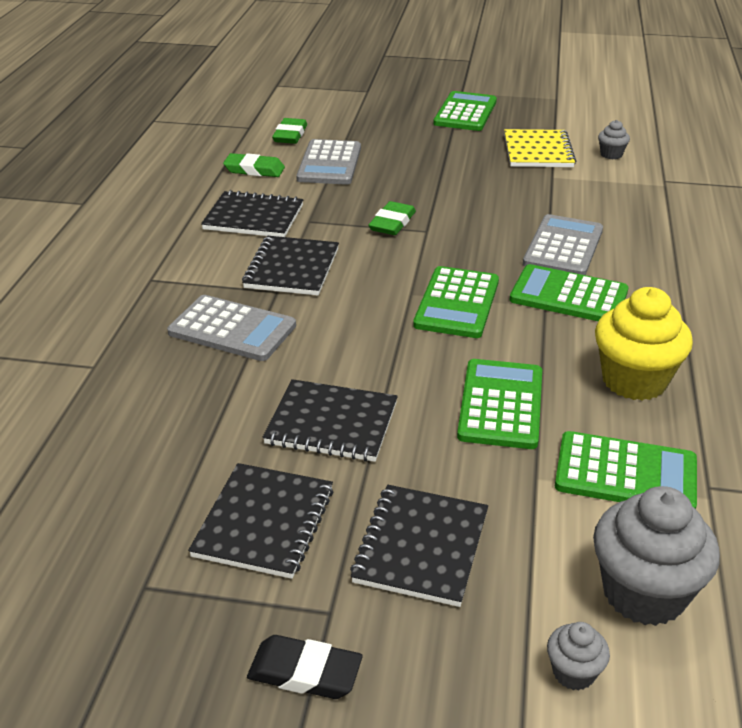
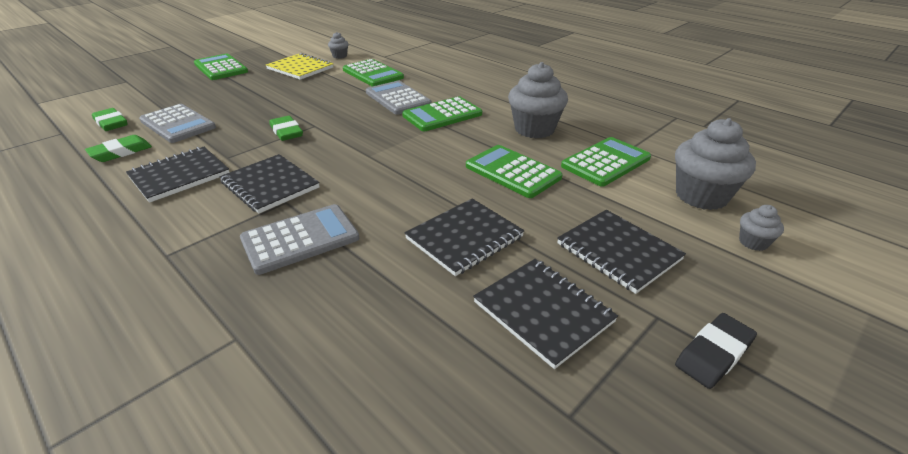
camera: 55 degrees left, 0 degrees up
(457, 303) = (401, 146): green calculator -> green calculator (373, 74)
(634, 380) = (534, 129): yellow cupcake -> grey cupcake

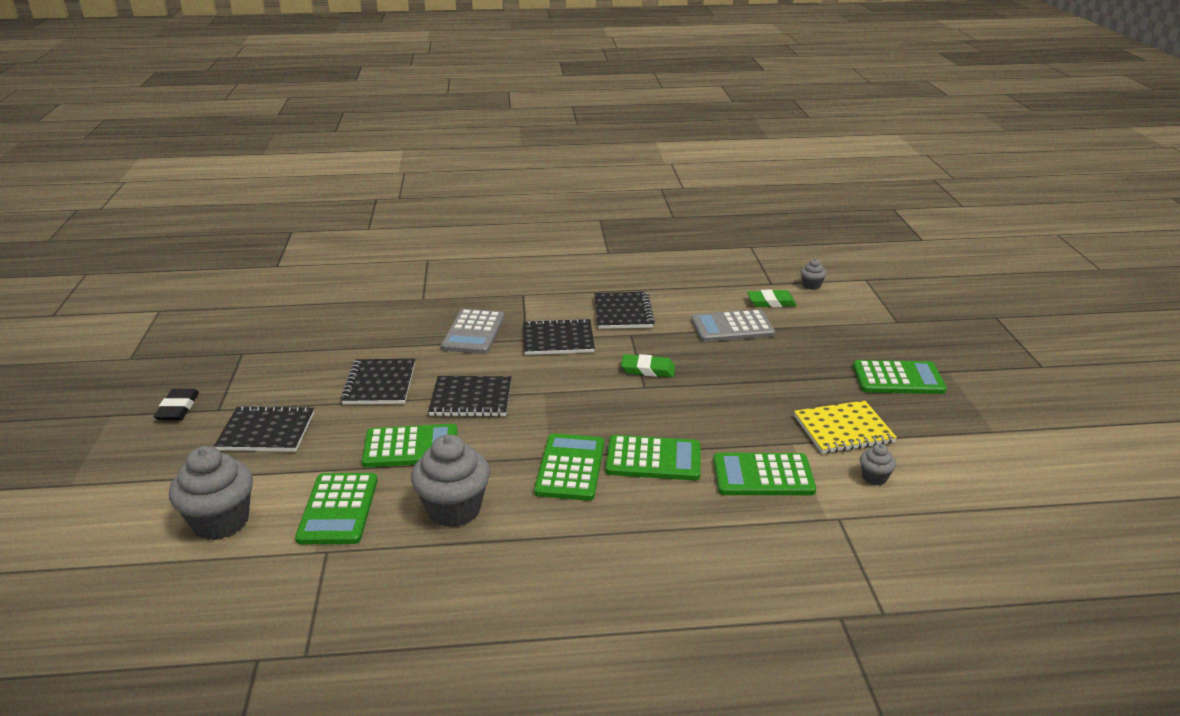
camera: 130 degrees right, 5 degrees down
(121, 152) = (698, 299): green eraser -> none
(398, 98) = (653, 459): grey calculator -> green calculator
(543, 312) = (288, 377): black notebook -> black notebook (471, 399)
(753, 242) = (161, 496): grey cupcake -> grey cupcake (811, 285)

